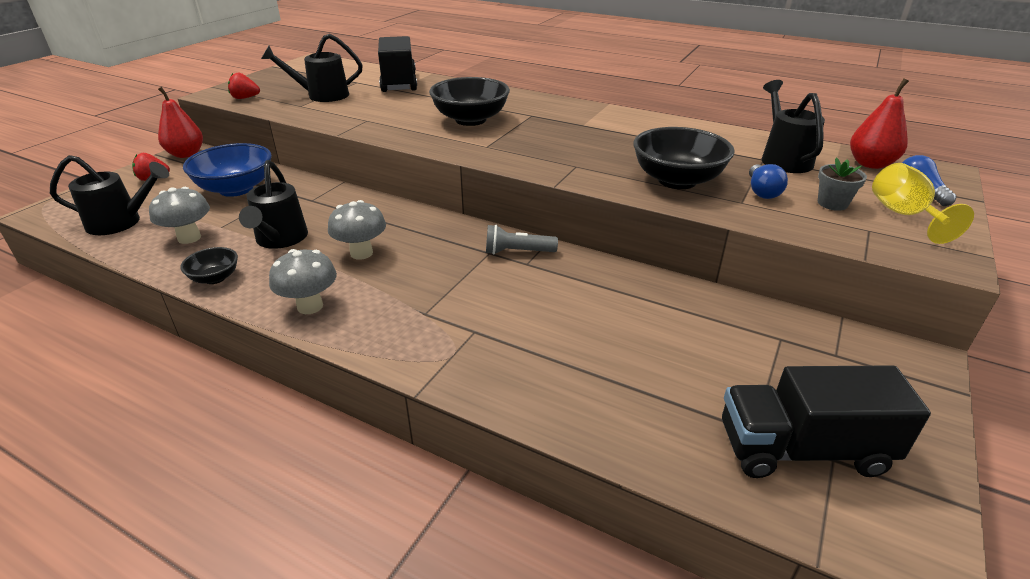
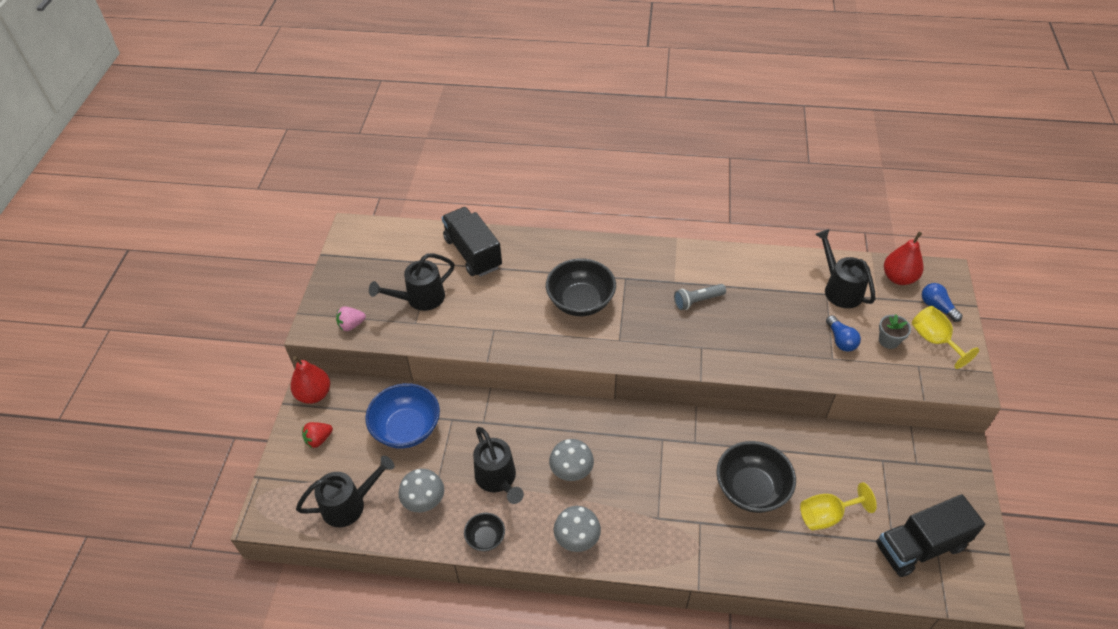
camera: 20 degrees left, 15 degrees up
(245, 98) = (351, 325): red strawberry -> pink strawberry
(517, 252) = (681, 431): grey flashlight -> grey flashlight (697, 301)
(661, 372) = (827, 516): none -> yellow goblet
(677, 180) = (780, 344): black bowl -> black bowl (751, 489)

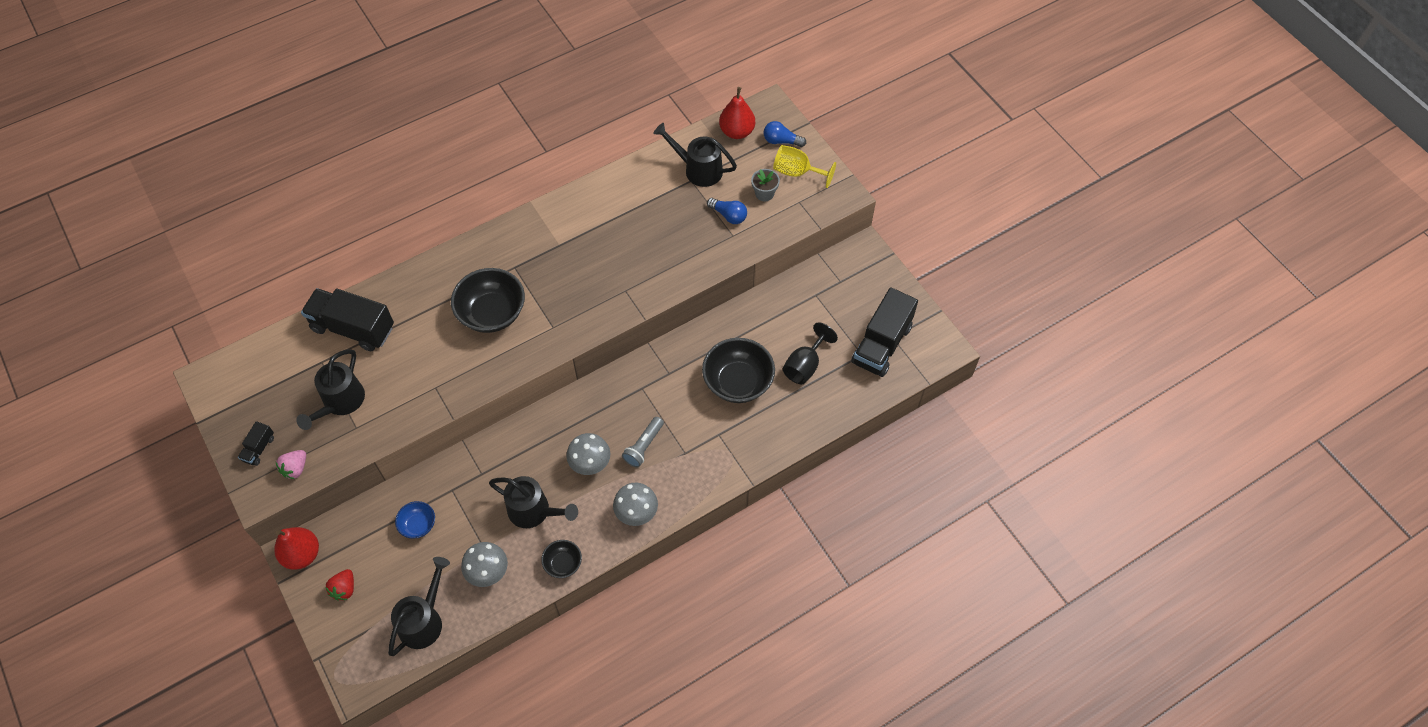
camera: 40 degrees left, 10 degrees up
(341, 296) = (259, 449): none -> black truck
(407, 429) = (418, 525): blue bowl -> blue bowl, size x0.51
(697, 301) = (592, 251): grey flashlight -> grey flashlight (643, 446)
(827, 516) = (805, 365): yellow goblet -> black goblet

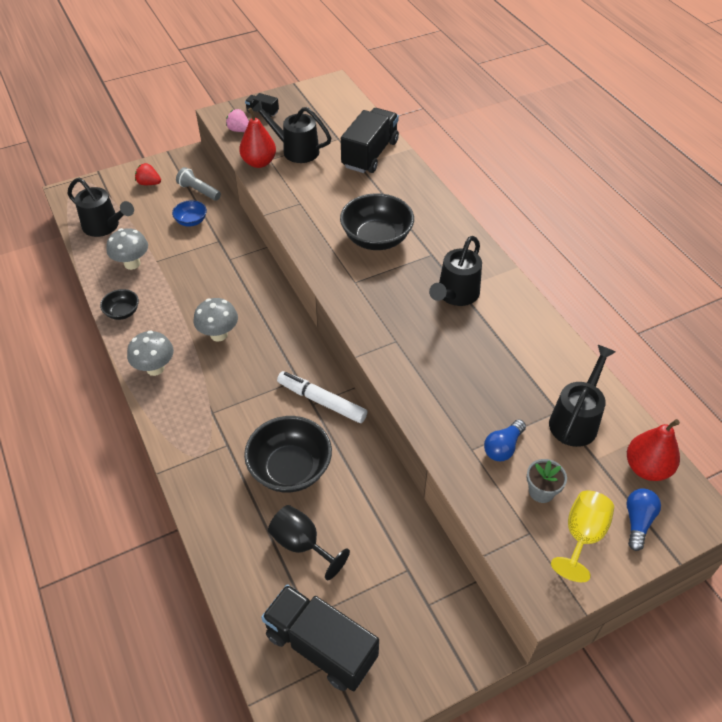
camera: 95 degrees right, 10 degrees down
(302, 554) = (186, 161): red pear -> red pear (259, 162)
(535, 511) = (181, 294): black watering can -> black watering can (455, 295)
(643, 446) = (228, 377): grey flashlight -> grey flashlight (199, 191)
(666, 366) = (322, 401): none -> white marker

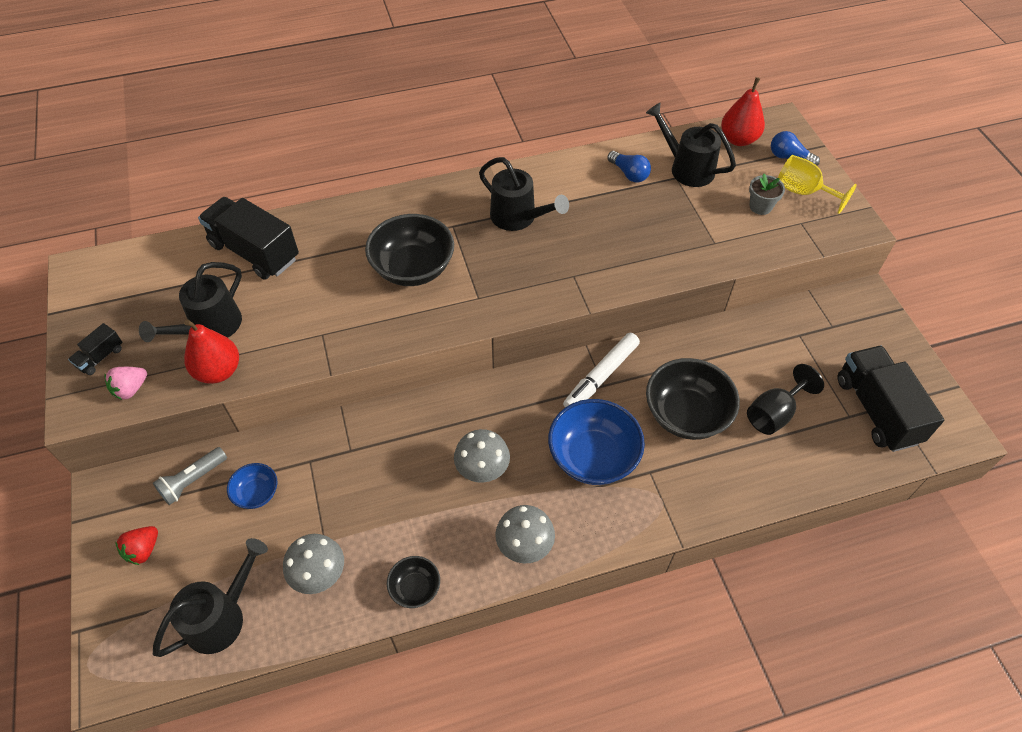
camera: 80 degrees left, 5 degrees up
(238, 403) = (593, 457): none -> blue bowl
(321, 646) = (876, 410): black truck -> black truck turned 120 degrees clockwise
(503, 447) = (713, 221): blue light bulb -> blue light bulb (629, 174)

